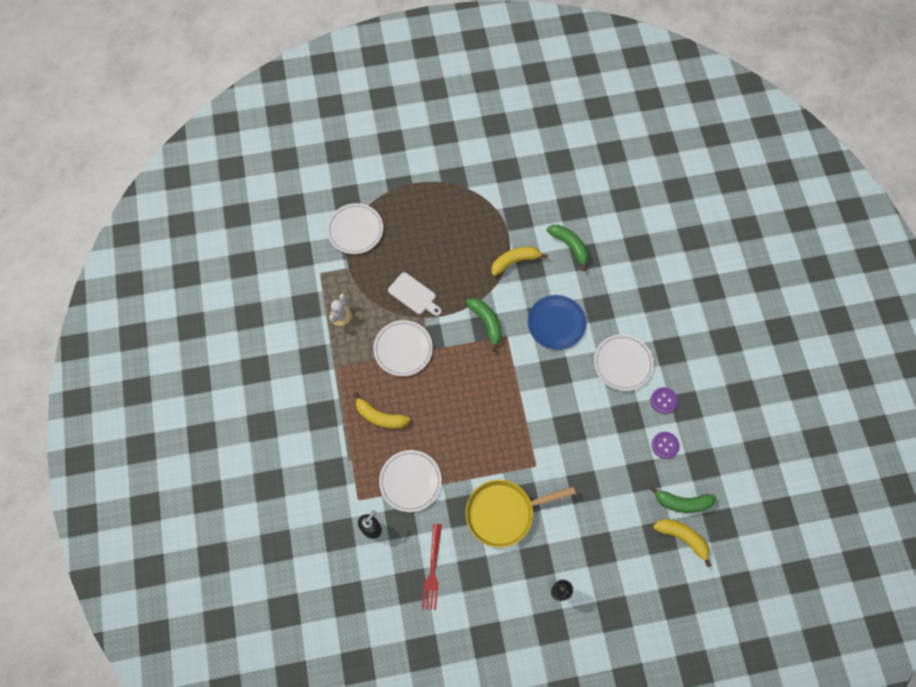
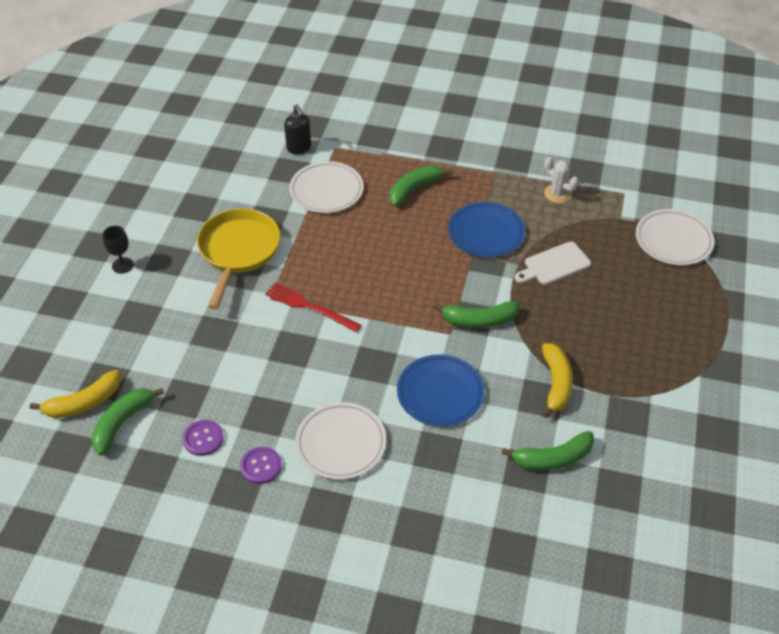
camera: 115 degrees right, 20 degrees down
(380, 416) = (414, 189): yellow banana -> green banana
(403, 349) = (486, 232): white plate -> blue plate
(432, 570) = (224, 178): red fork -> red fork (309, 307)

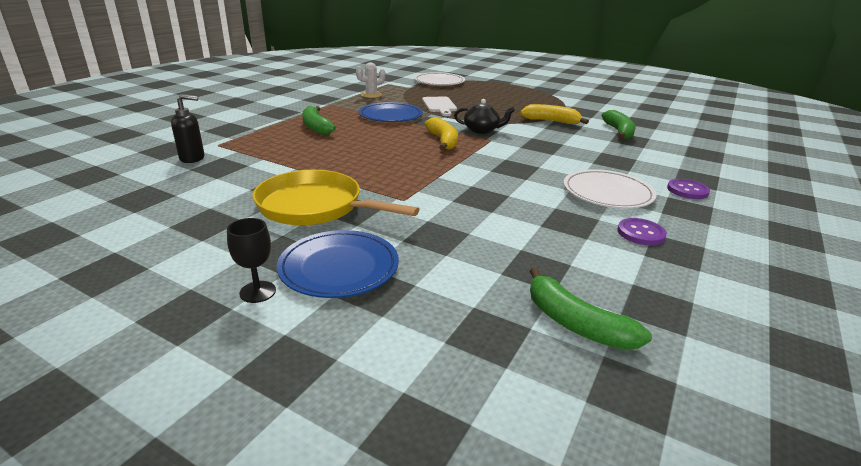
camera: 75 degrees left, 20 degrees down
(84, 403) = (531, 360): yellow banana -> yellow banana (443, 141)
(203, 439) = (604, 263): purple button -> purple button (687, 190)
(309, 307) = (429, 183): red fork -> none
(326, 190) = (273, 155): white plate -> none
(440, 393) = (553, 151): blue plate -> blue plate (339, 267)
(479, 320) = (482, 130): green banana -> black teapot

